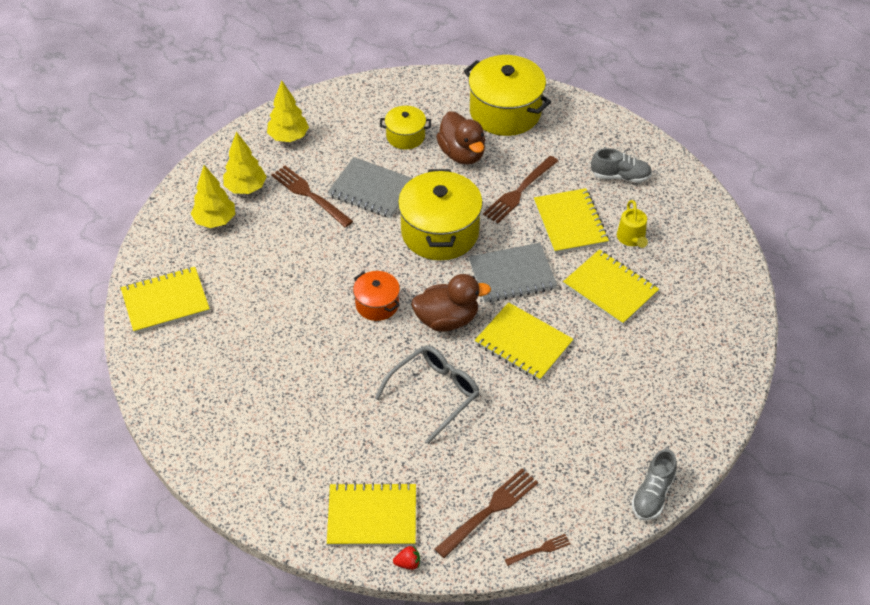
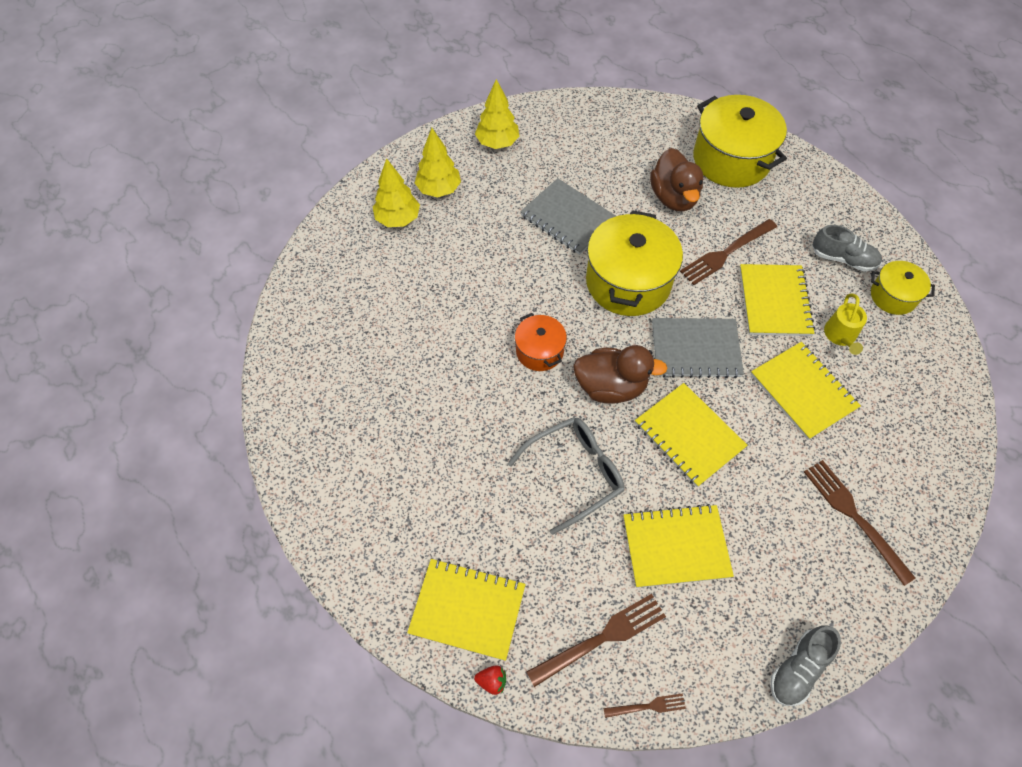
camera: 15 degrees right, 10 degrees up
(165, 301) = (322, 298): yellow notebook -> yellow notebook (676, 546)
(309, 195) = (501, 211): brown fork -> brown fork (854, 517)
(405, 136) = (618, 166): yellow pot -> yellow pot (893, 296)

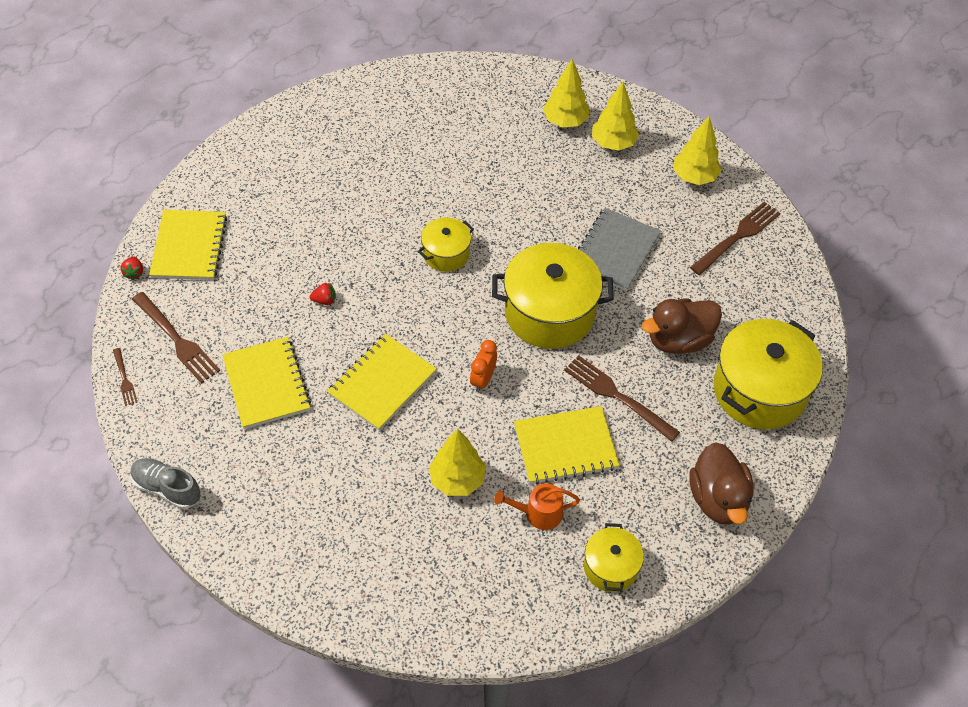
camera: 75 degrees right, 5 degrees down
(539, 351) = (446, 254): orange pot -> yellow pot
(576, 473) = (324, 300): grey glasses -> red strawberry
(610, 387) = (421, 314): brown duck -> brown duck (718, 499)
(695, 349) = (483, 379): grey notebook -> orange clock
(803, 391) = (457, 479): yellow notebook -> yellow tree
(840, 336) = (538, 513): yellow watering can -> orange watering can
(843, 259) = (649, 513): grey shoe -> none
(854, 517) = (323, 531): brown fork -> brown fork (737, 237)

